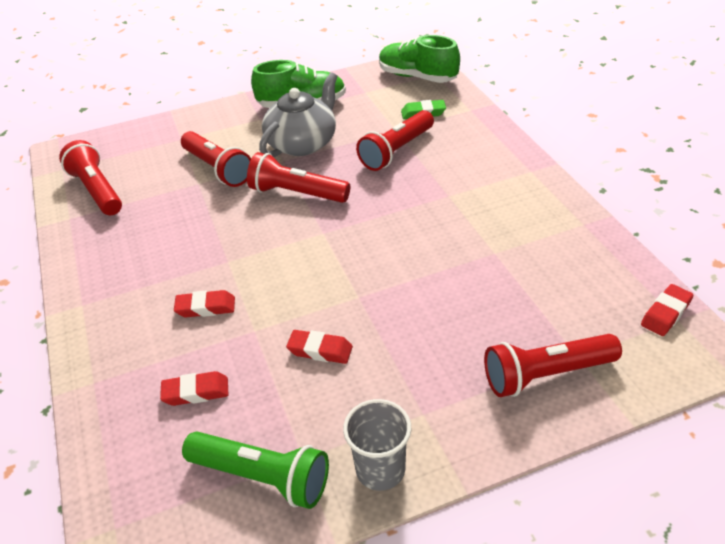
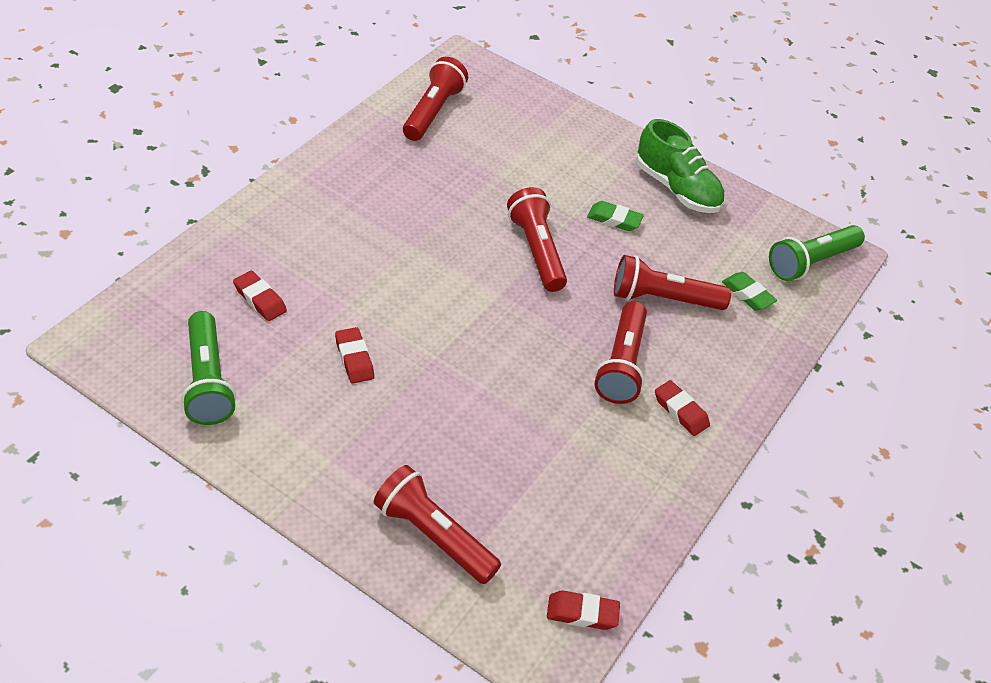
camera: 45 degrees right, 5 degrees up
(206, 307) = (349, 259): red eraser -> red eraser (680, 411)
(218, 169) = (525, 176): red flashlight -> red flashlight (621, 364)
(303, 143) = (614, 219): grey teapot -> green eraser
(380, 469) = (258, 453): grey cup -> none
(417, 77) = (811, 262): green shoe -> green flashlight

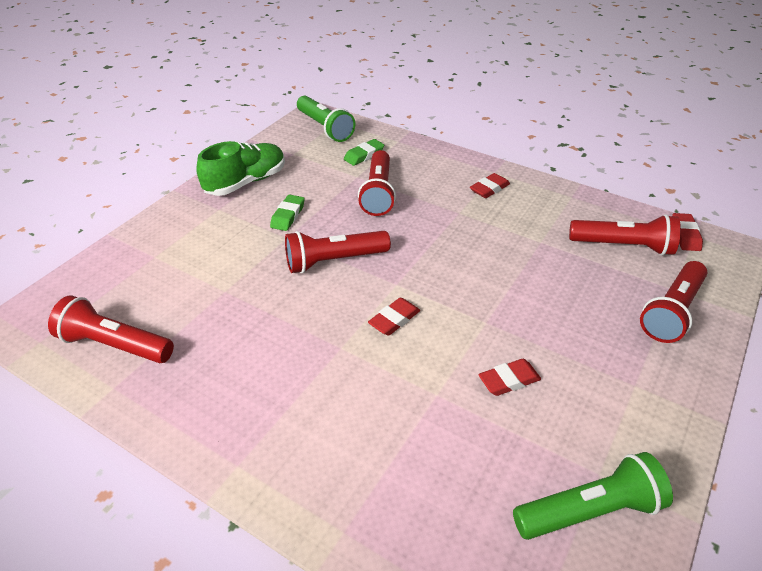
camera: 85 degrees left, 5 degrees down
(260, 299) = (452, 477): red eraser -> red eraser (394, 320)
(621, 364) = (454, 215): red flashlight -> red flashlight (623, 246)

